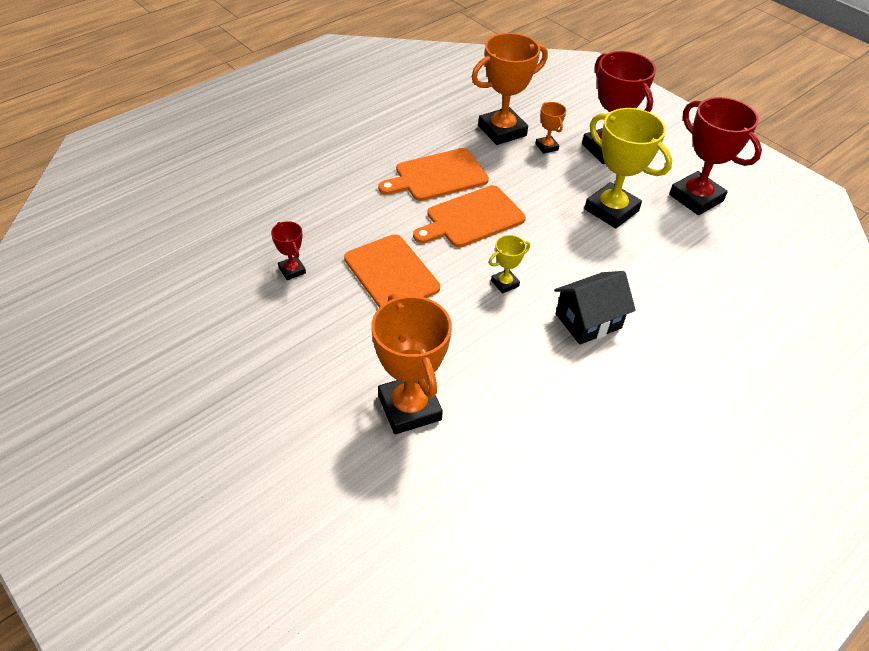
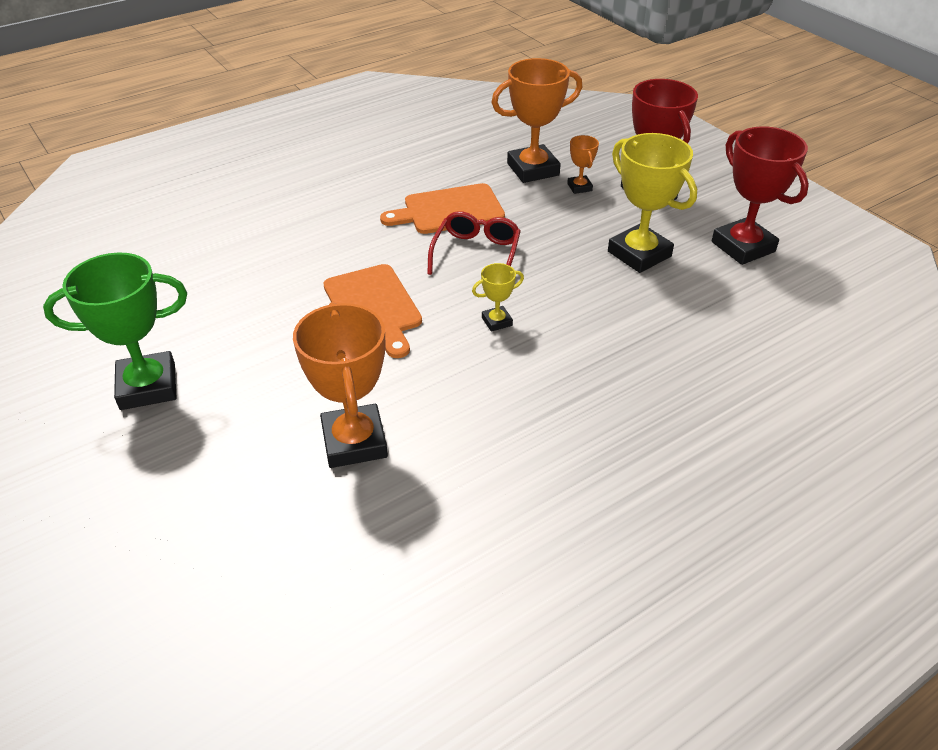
camera: 10 degrees right, 5 degrees down
(210, 370) = (148, 386): none -> green trophy
(292, 270) = (264, 294): red trophy -> none
(471, 218) = (476, 253): orange cutting board -> red glasses
(588, 321) = (584, 366): black house -> none

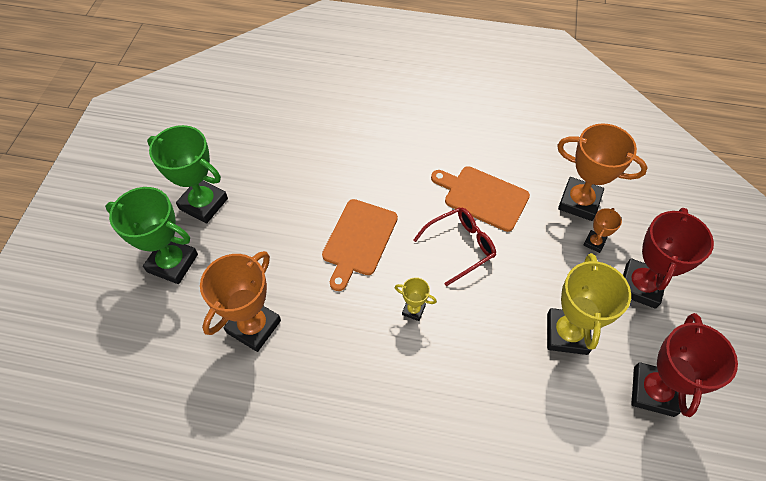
camera: 45 degrees right, 15 degrees up
(177, 459) = (172, 263): none -> green trophy

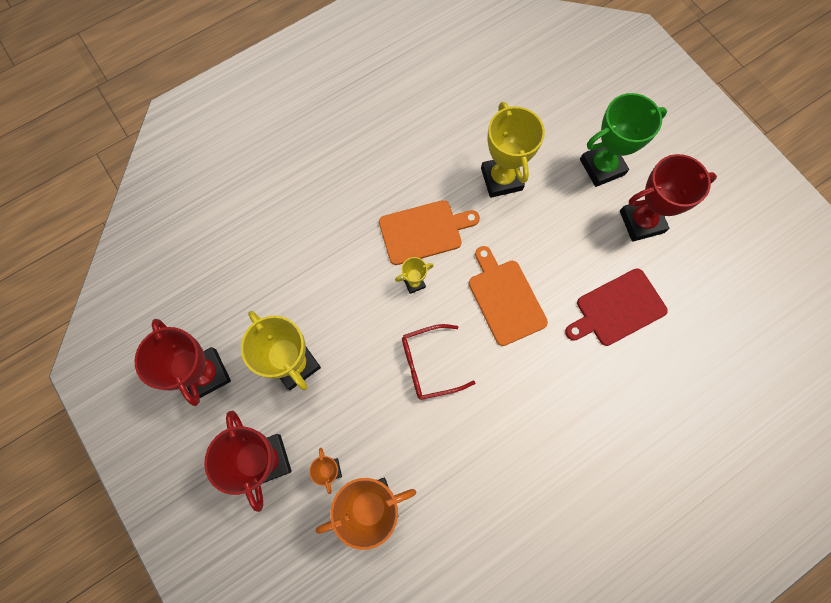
camera: 135 degrees right, 15 degrees up
(203, 204) = (641, 222): green trophy -> red trophy
(254, 326) = (501, 179): orange trophy -> yellow trophy
(294, 171) = (617, 309): none -> red cutting board
(460, 246) = (429, 364): red glasses -> red glasses turned 60 degrees clockwise
(483, 197) = (454, 429): orange cutting board -> orange cutting board (424, 231)

